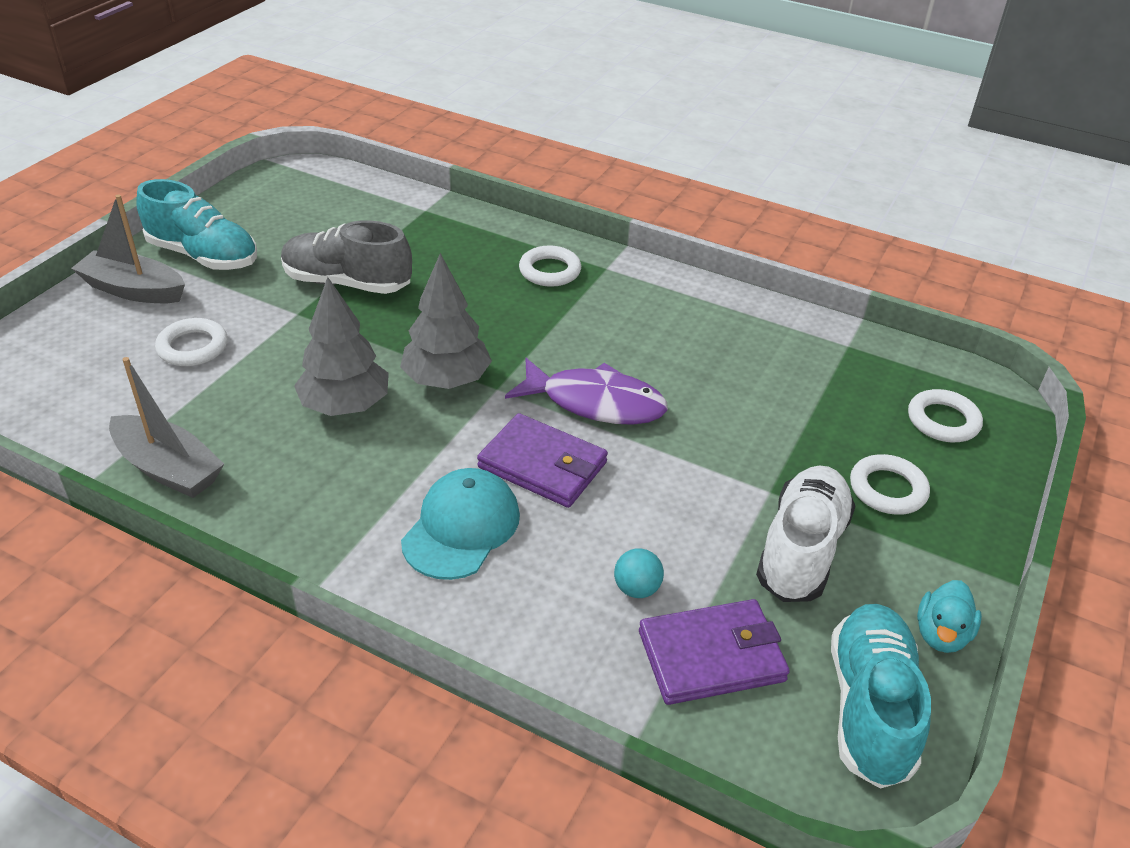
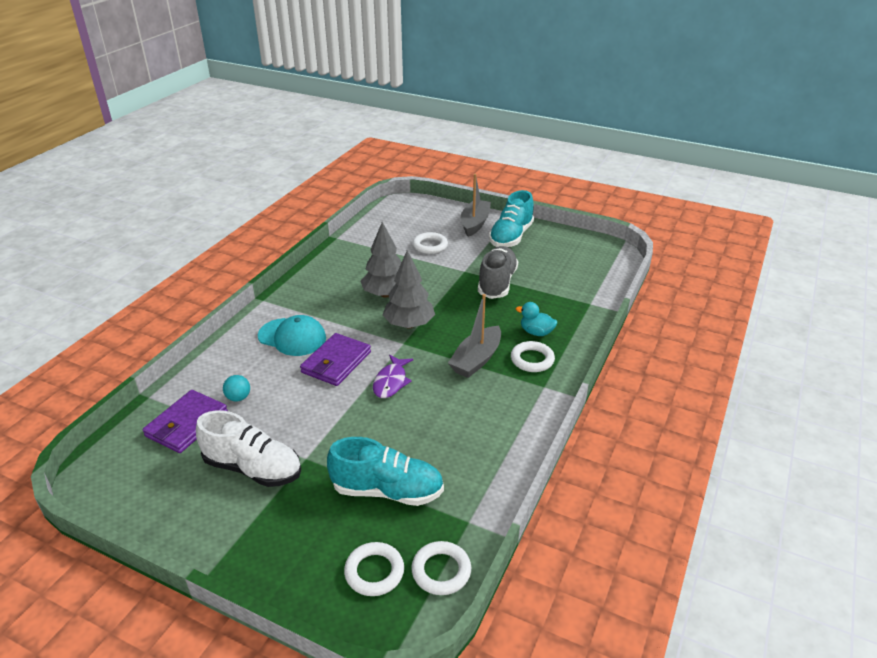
camera: 90 degrees right, 5 degrees down
(168, 469) = (341, 253): grey boat -> grey boat (476, 360)
(595, 402) = (391, 382): purple fish -> purple fish, size x0.66
(711, 656) = (187, 424): purple wallet -> purple wallet turned 45 degrees clockwise
(870, 708) = (133, 486): turquoise shoe -> turquoise shoe (387, 491)
(887, 489) = (300, 521): white ring -> white ring (441, 571)
(941, 634) = (171, 529): turquoise duck -> turquoise duck (536, 332)

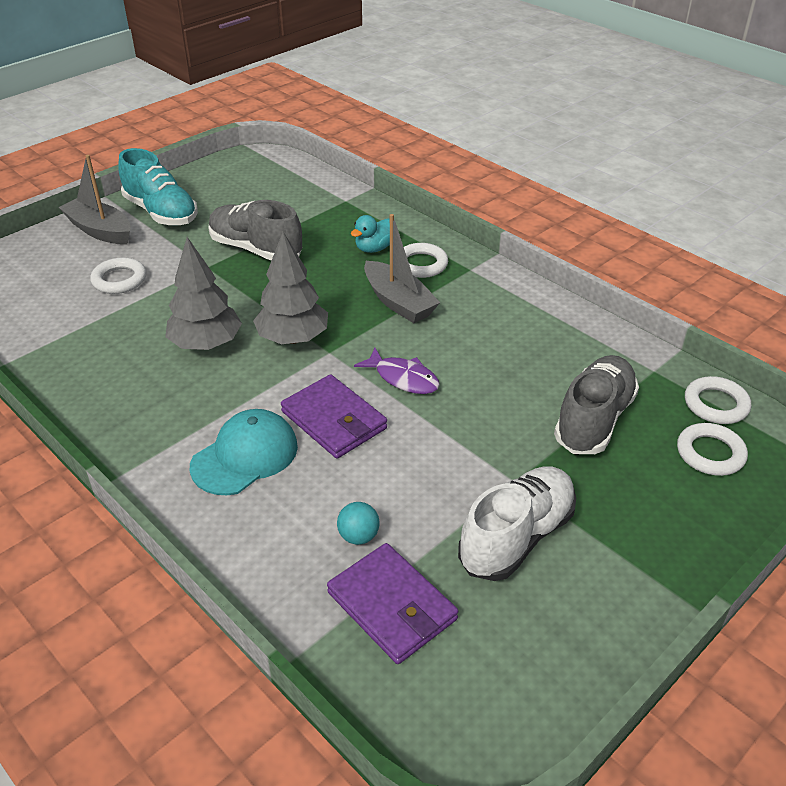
camera: 70 degrees left, 5 degrees up
(387, 491) = (594, 420): turquoise shoe -> grey shoe

